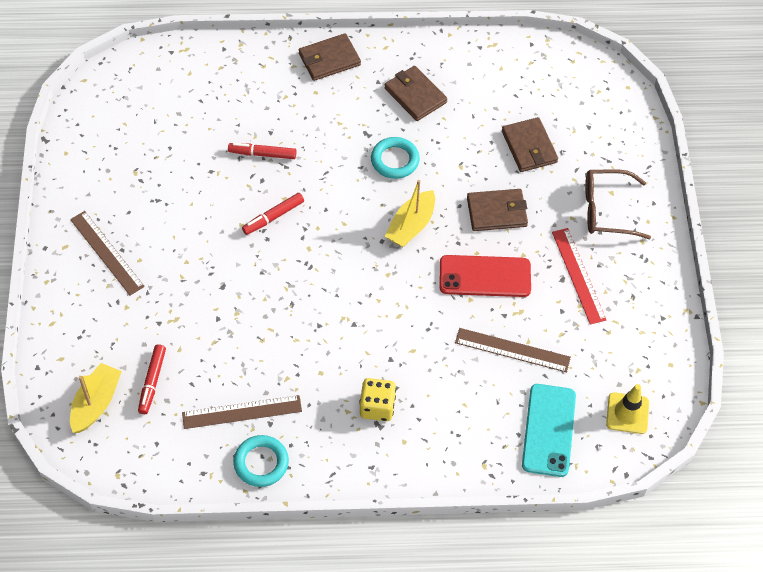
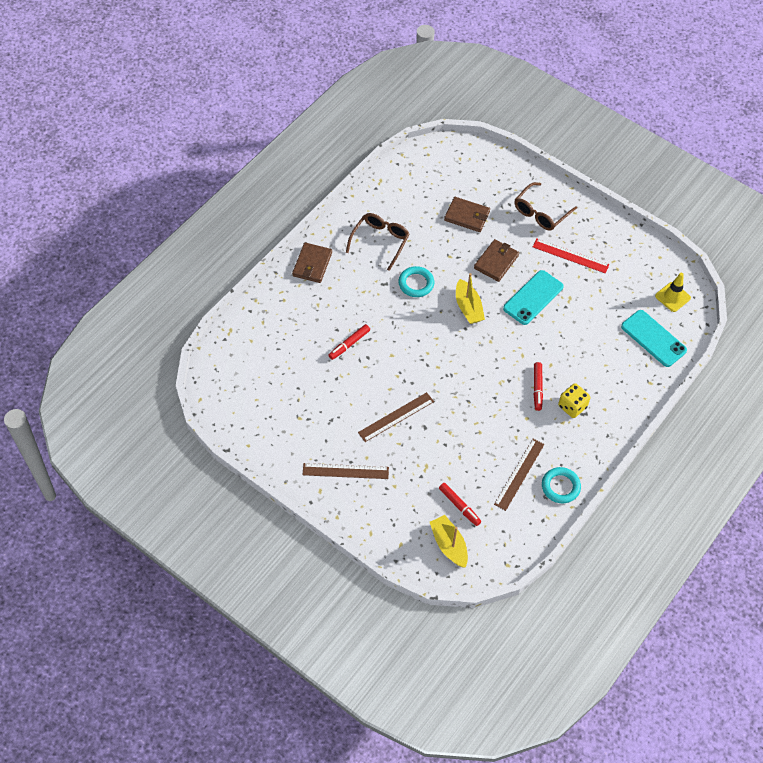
camera: 50 degrees left, 0 degrees up
(273, 217) = (399, 369): red marker -> red marker (537, 388)
(415, 95) = (380, 242): brown wallet -> brown glasses
(485, 276) = (533, 298): red phone -> turquoise phone
(512, 350) = (591, 319): brown ruler -> brown ruler (396, 417)

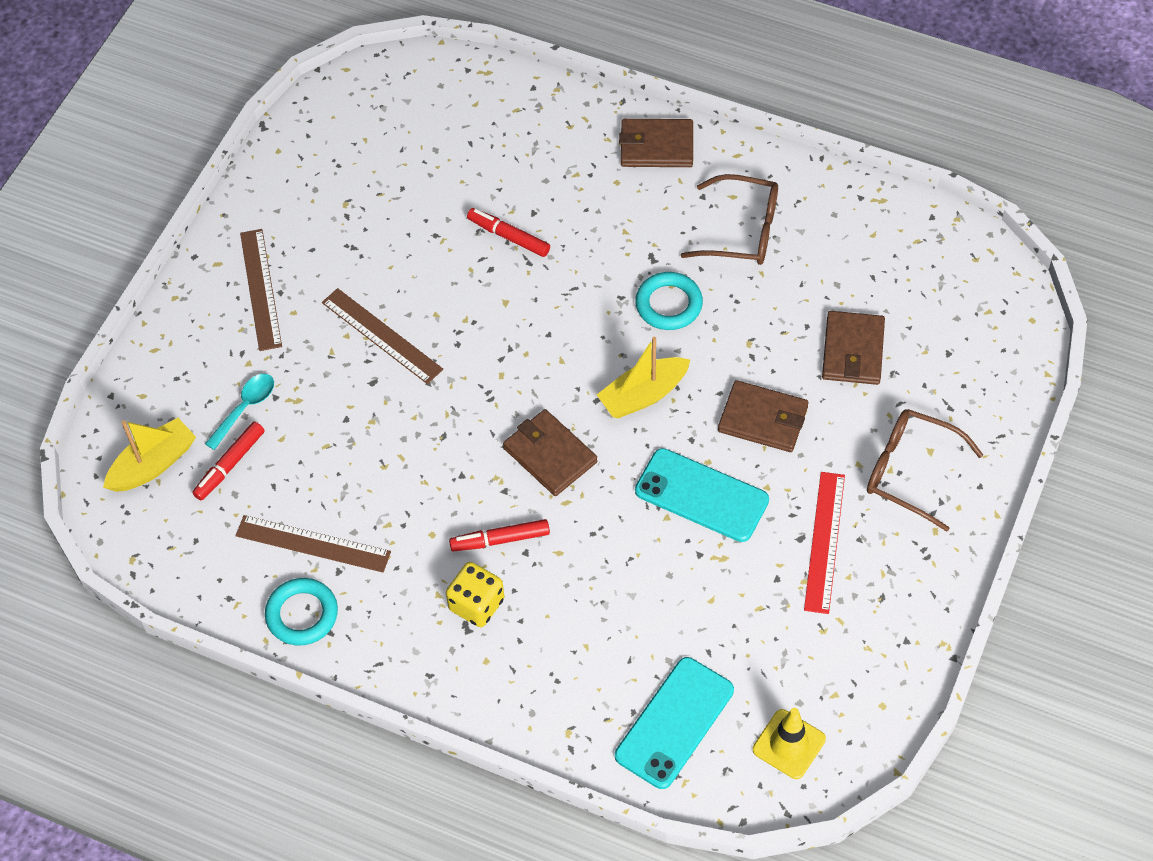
camera: 80 degrees right, 0 degrees up
(424, 492) = (245, 408): none -> turquoise spoon
(493, 356) = (550, 455): none -> brown wallet

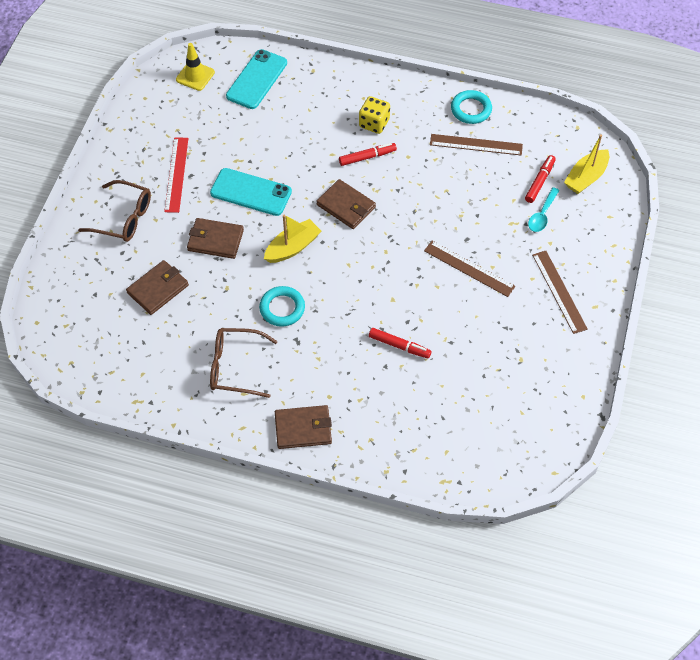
camera: 170 degrees right, 0 degrees up
(852, 351) = (158, 289): brown wallet -> brown wallet turned 45 degrees clockwise

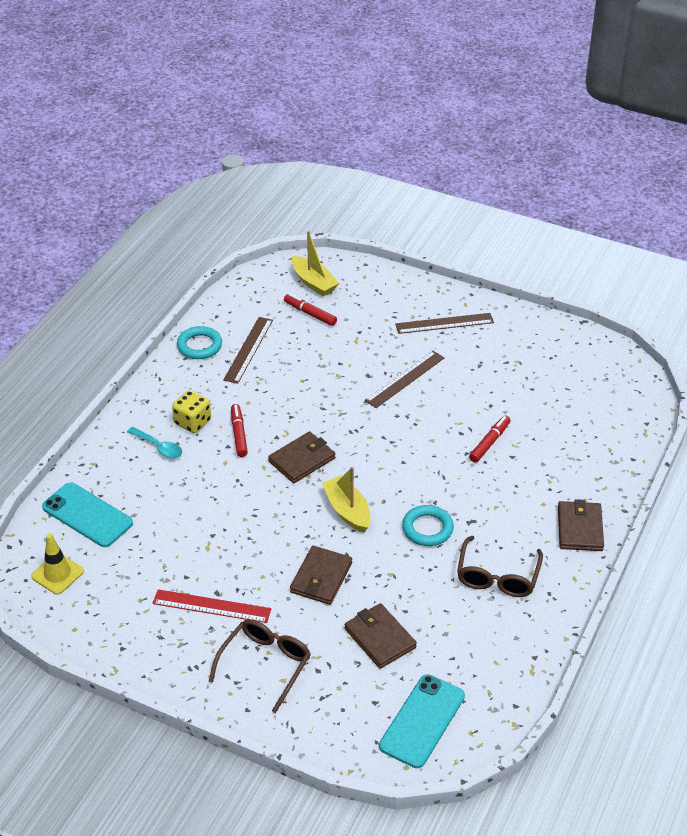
camera: 80 degrees left, 15 degrees down
(251, 192) = (259, 538): turquoise phone -> turquoise phone (422, 721)
(542, 215) = (351, 319): turquoise spoon -> turquoise spoon (159, 447)

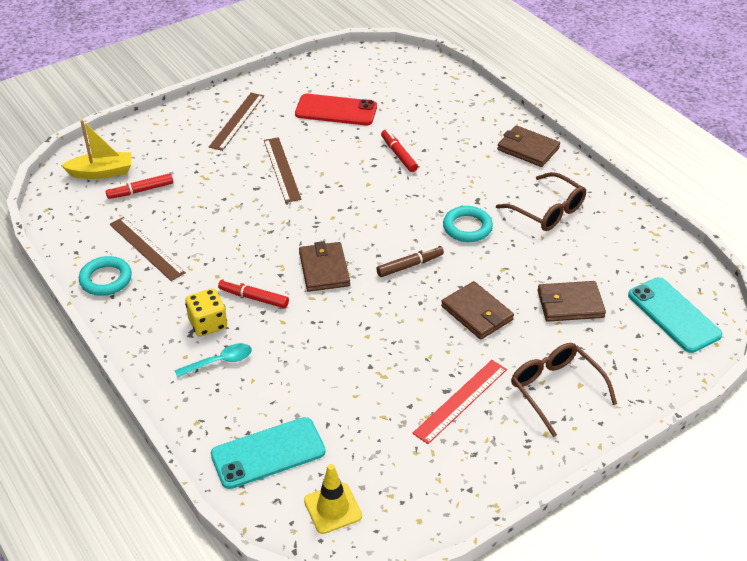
camera: 60 degrees left, 0 degrees up
(347, 511) = (410, 265): yellow boat -> brown marker
(516, 376) = (336, 110): none -> red phone

